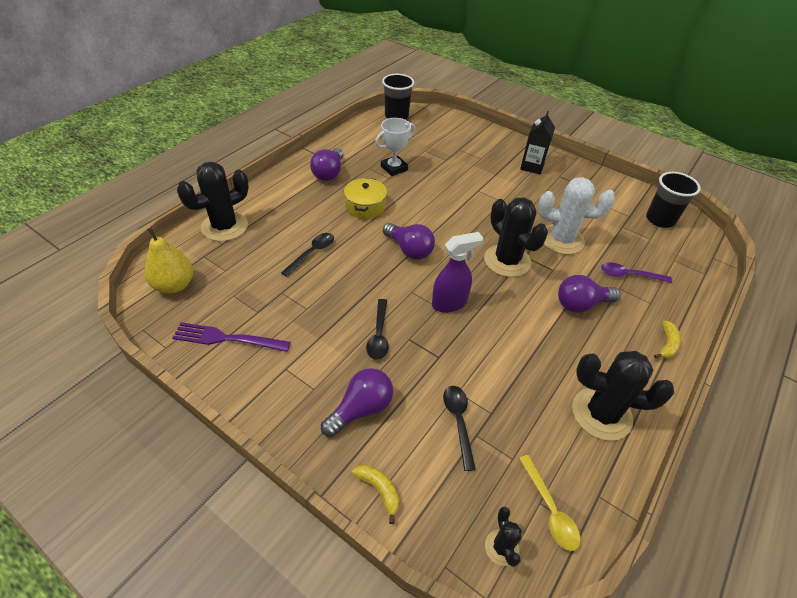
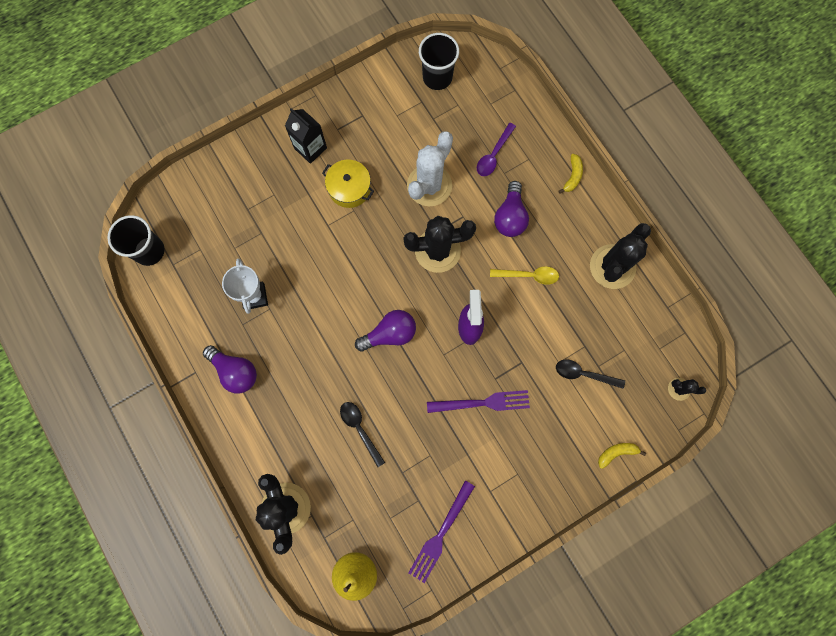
camera: 65 degrees left, 30 degrees up
(361, 409) = (549, 443): purple light bulb -> none
(365, 206) = (309, 352): yellow pot -> yellow pot (349, 188)
(379, 335) = (483, 402): black spoon -> purple fork
(550, 510) = (666, 345): yellow spoon -> yellow spoon (529, 275)
(667, 344) = (572, 176): yellow banana -> yellow banana turned 60 degrees clockwise

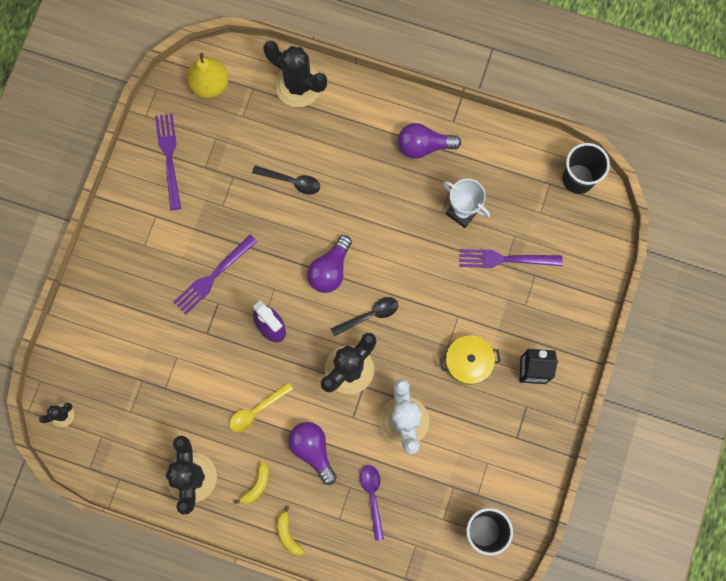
camera: 140 degrees right, 0 degrees up
(257, 237) = (505, 259): none -> purple fork
(583, 374) = (149, 364): black spoon -> black spoon (370, 315)
(616, 453) = (78, 322): yellow banana -> yellow banana (257, 485)

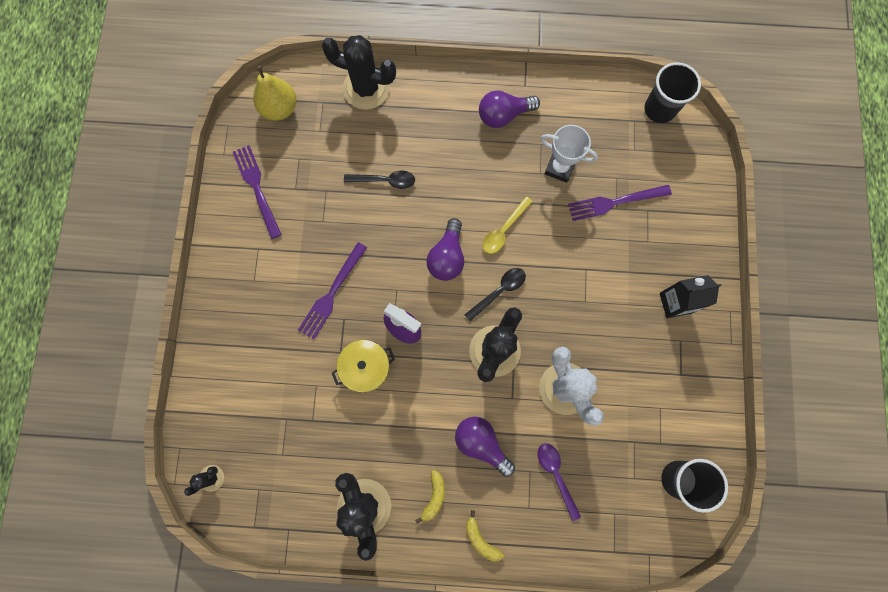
camera: 15 degrees left, 0 degrees up
(256, 411) = (412, 418): yellow spoon -> yellow spoon (503, 230)
(468, 362) = (610, 312): yellow pot -> yellow pot (365, 367)

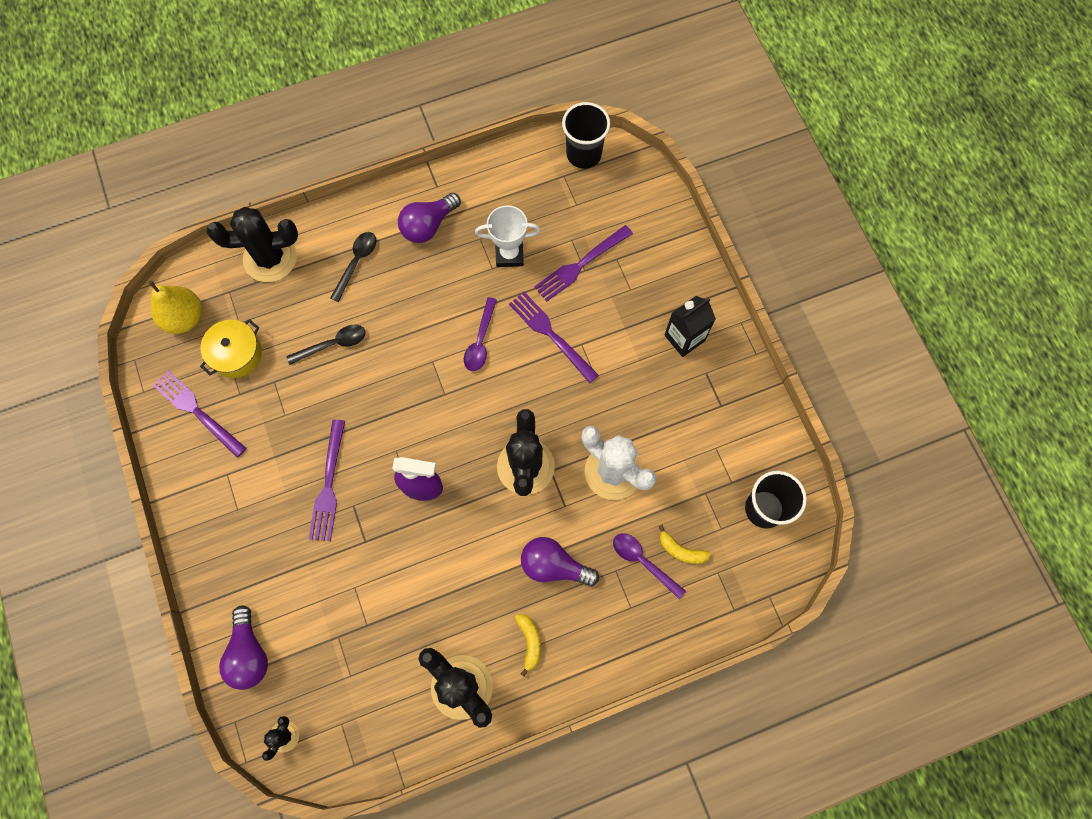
camera: 25 degrees left, 5 degrees down
(365, 367) = (399, 544): yellow pot -> yellow pot (236, 354)
(447, 257) = (434, 393): purple light bulb -> purple light bulb (249, 653)
(480, 539) = (596, 662): yellow banana -> yellow banana (681, 550)
(499, 291) = (503, 404): black spoon -> black spoon (356, 262)
(503, 230) = (480, 341): yellow spoon -> purple spoon
(564, 250) = (550, 334): none -> purple fork

